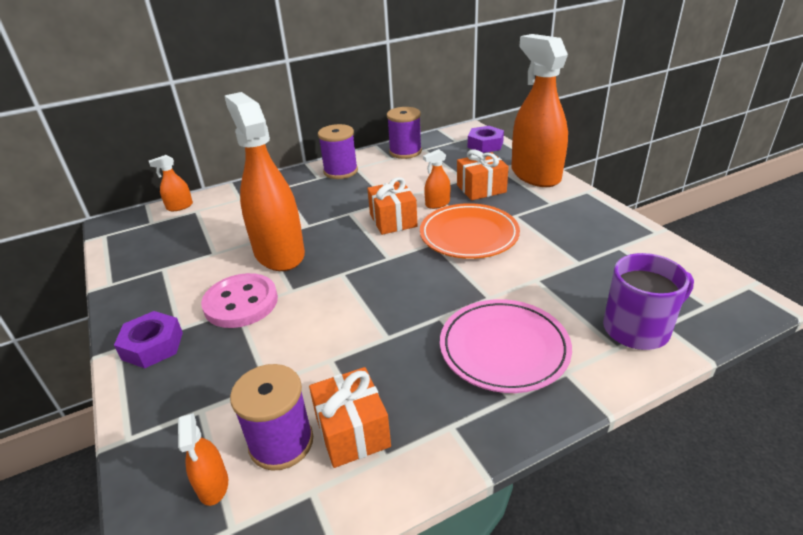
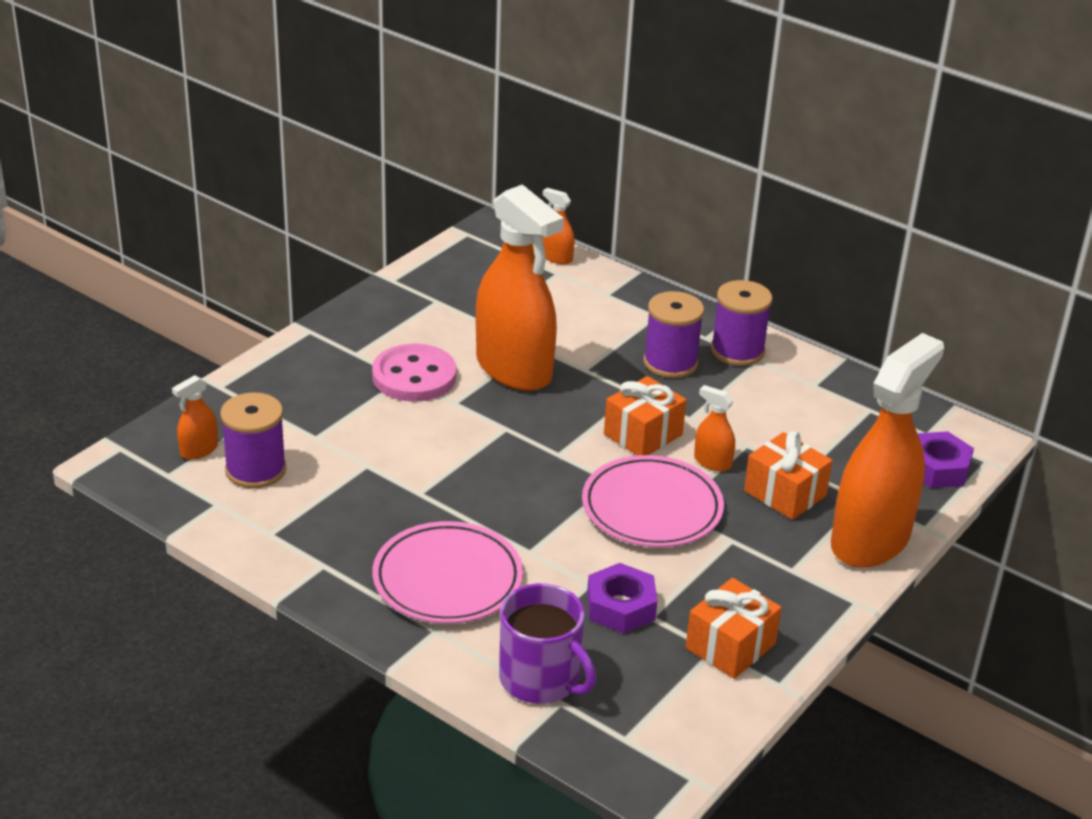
camera: 60 degrees right, 0 degrees up
(152, 346) = (324, 349): purple nut -> purple nut (620, 607)
(279, 253) = (514, 369): orange spray bottle -> orange spray bottle turned 105 degrees clockwise
(352, 431) = (287, 506): orange gift -> orange gift (730, 646)
(405, 152) = (845, 392): purple spool -> purple spool (670, 363)
(469, 235) = (652, 508): orange plate -> pink plate

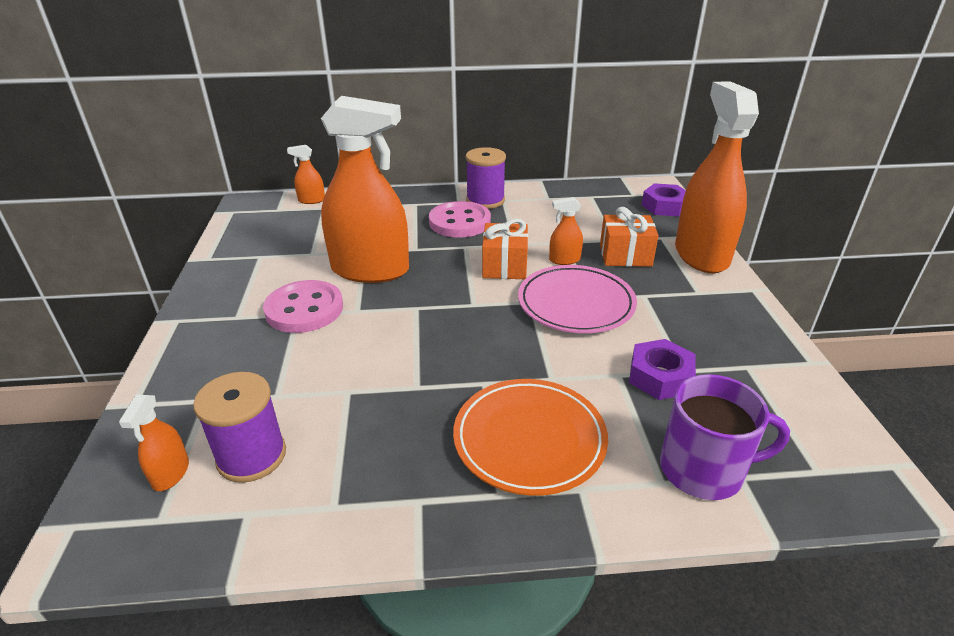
camera: 40 degrees left, 0 degrees up
(447, 579) = (529, 439): pink plate -> orange plate
(670, 363) = (459, 222): purple spool -> pink button
(730, 646) = (751, 358): orange gift -> none

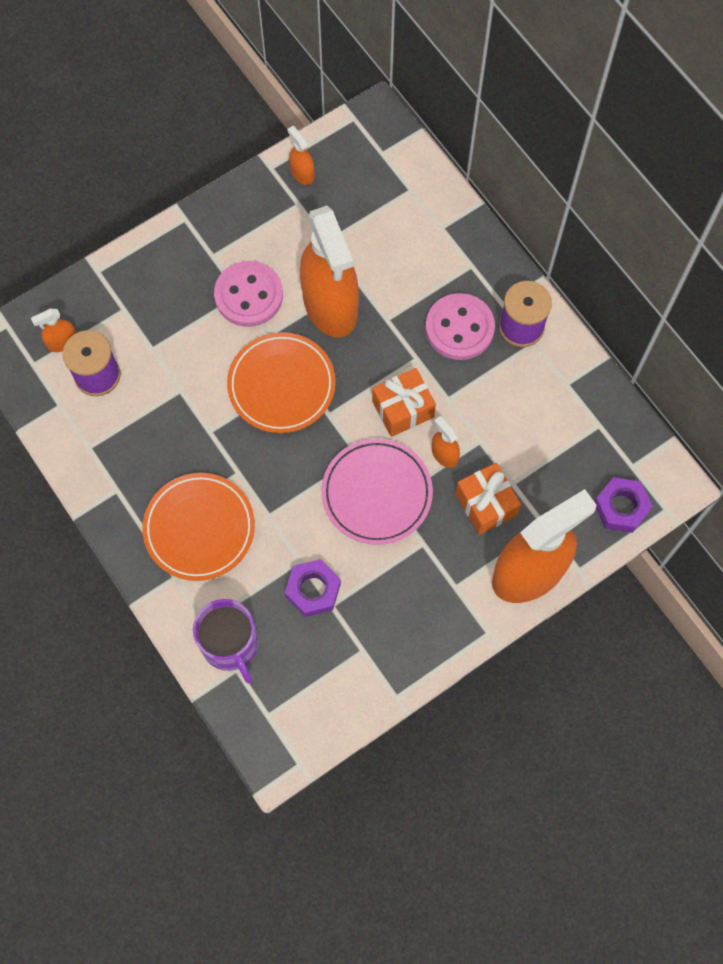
camera: 60 degrees right, 35 degrees up
(311, 200) = (418, 168): orange spray bottle -> orange spray bottle (302, 173)
(416, 321) = (281, 385): none -> orange plate

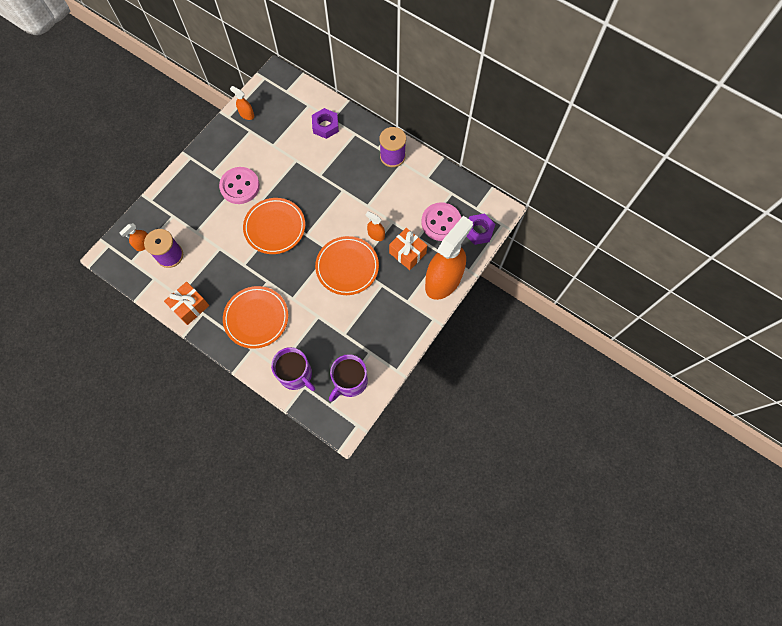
camera: 20 degrees left, 0 degrees up
(313, 590) = (331, 329): purple nut -> purple nut (325, 126)
(313, 687) = (350, 381): none -> purple mug
(330, 305) = (286, 177): orange spray bottle -> none
(377, 493) = (347, 267): pink plate -> orange plate
(403, 409) = (345, 218): orange gift -> orange gift (190, 307)
(459, 328) = (360, 167): pink button -> pink button (441, 222)

